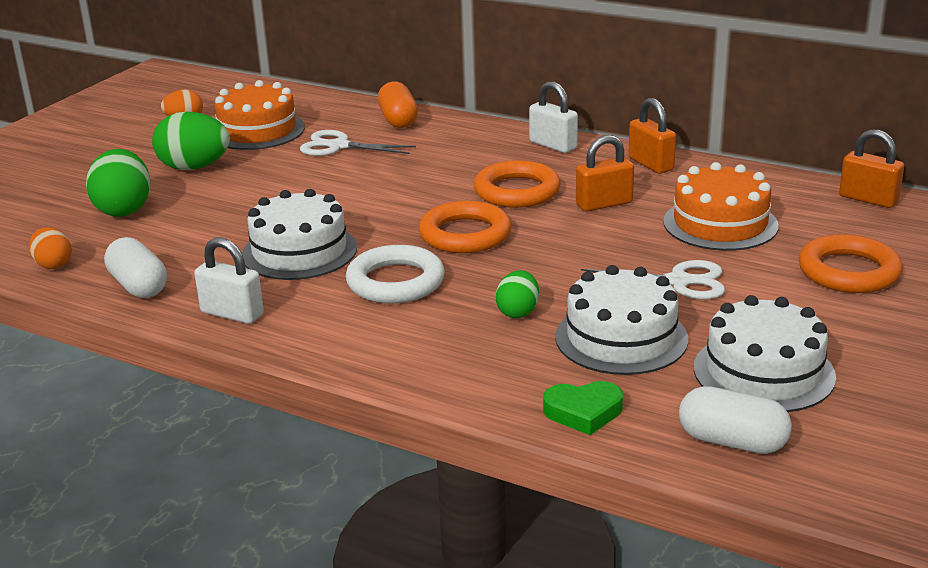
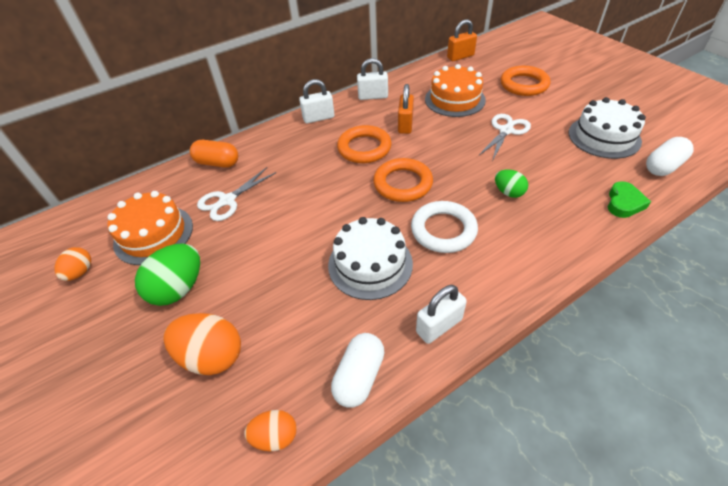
camera: 60 degrees left, 20 degrees up
(124, 209) = (212, 356): green egg -> orange egg
(138, 286) = (359, 376): white capsule -> white capsule turned 60 degrees counterclockwise
(621, 338) = (554, 166): white cake -> none
(650, 164) = (373, 96): orange padlock -> white padlock

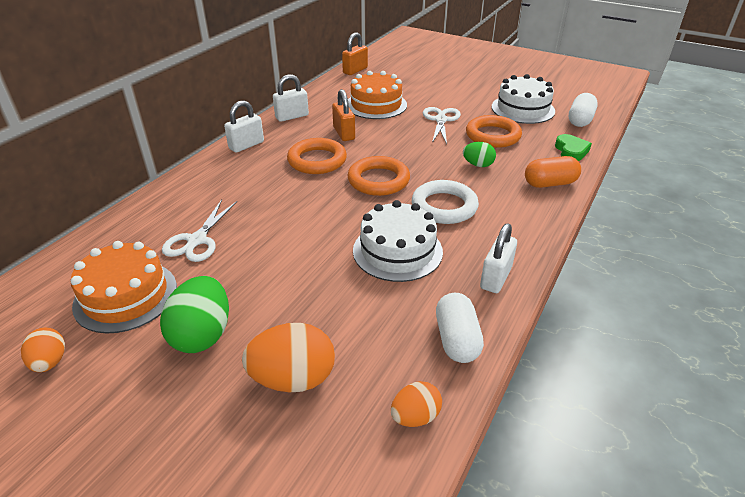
camera: 30 degrees left, 10 degrees down
(217, 163) = (156, 210): orange capsule -> orange capsule (550, 183)
(524, 84) = (429, 83): orange ring -> orange ring (493, 136)

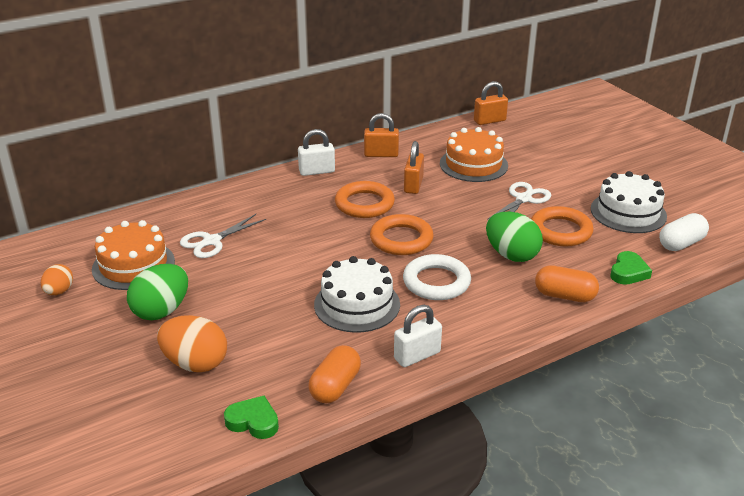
camera: 30 degrees right, 5 degrees down
(292, 116) = (381, 154): white padlock -> orange padlock
(415, 416) = (253, 421): orange egg -> green heart
(457, 339) = (335, 386): white capsule -> orange capsule
(478, 165) = (511, 255): green egg -> green egg, size x1.72

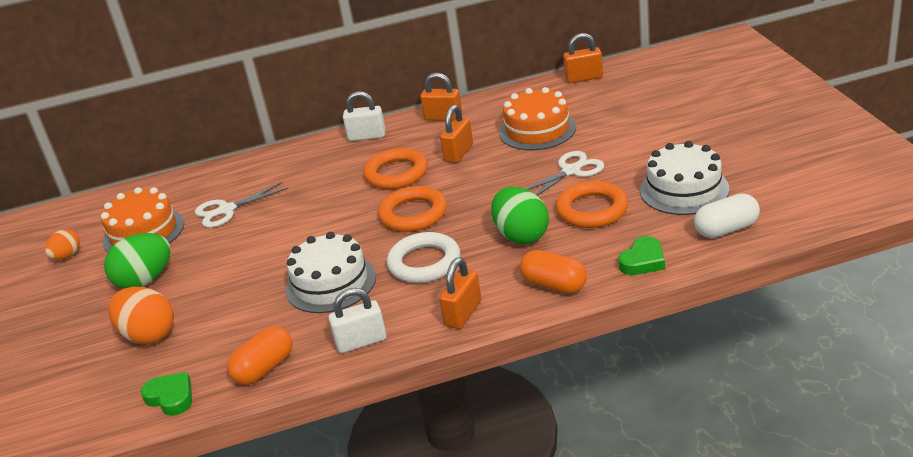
camera: 20 degrees right, 0 degrees up
(498, 325) = (463, 313): none -> orange padlock

